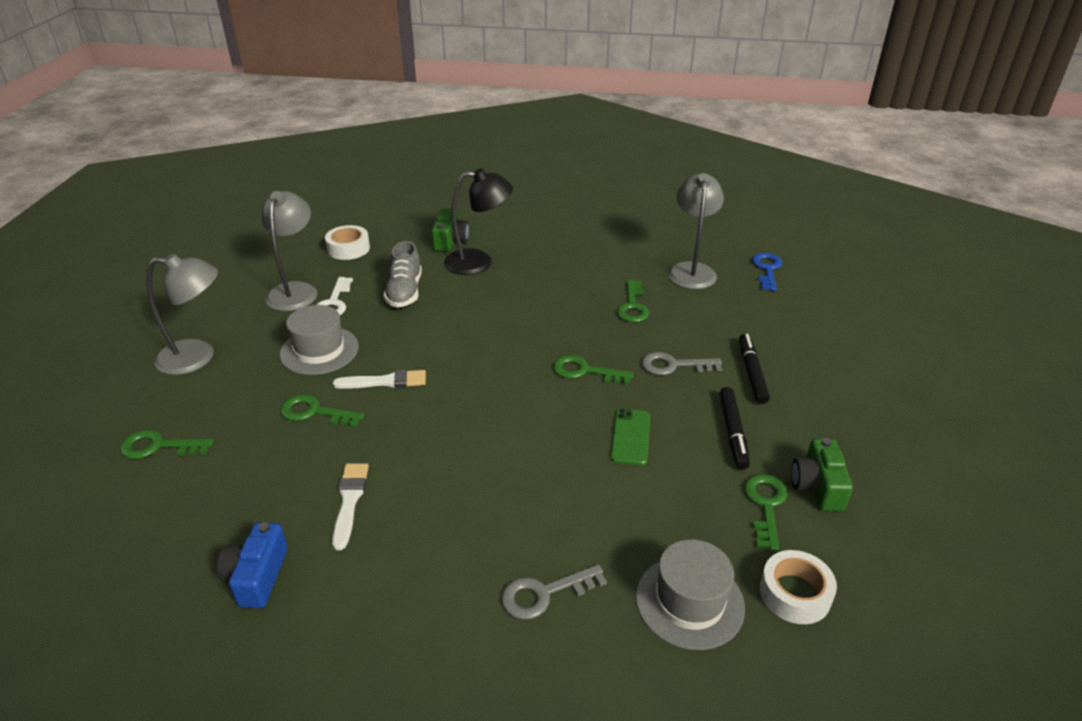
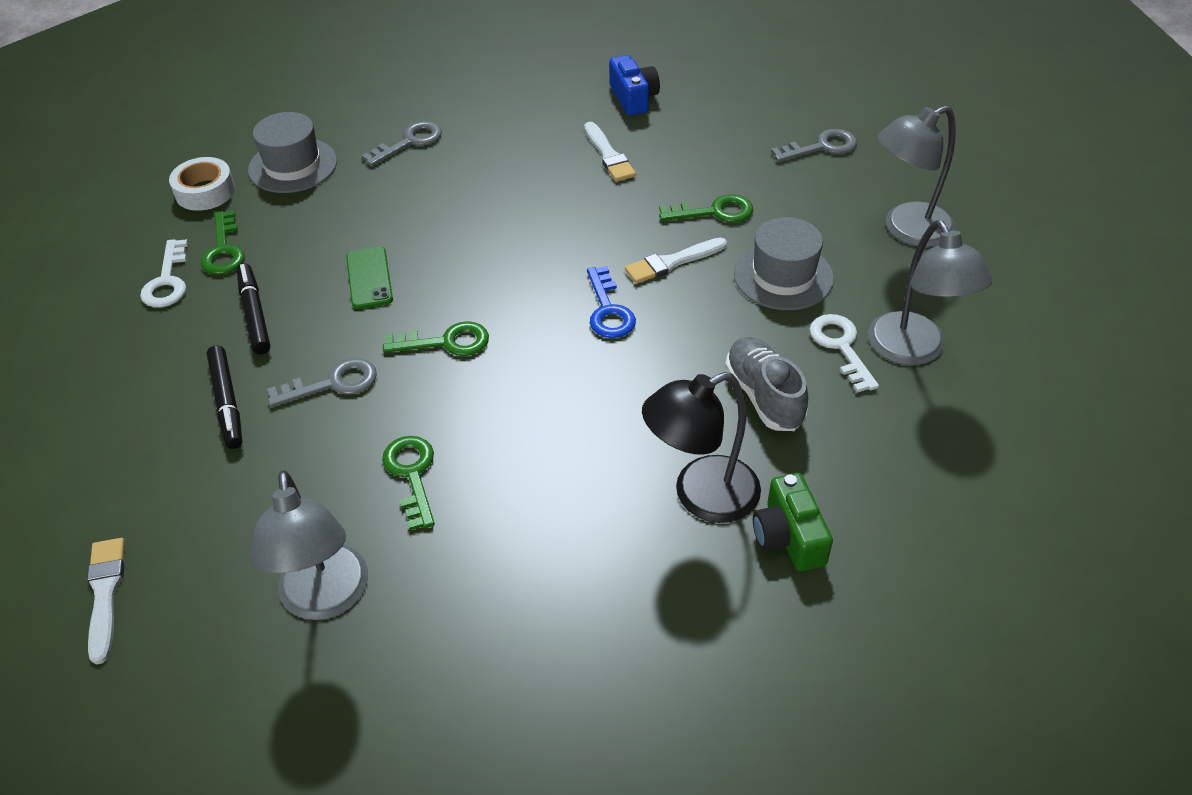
camera: 160 degrees right, 10 degrees up
(159, 446) = (821, 147): green key -> grey key
(348, 248) = (934, 458): white tape -> none
(767, 269) = (181, 650): blue key -> blue key (608, 310)
(814, 297) = (105, 594): none -> white brush
(817, 486) = (167, 281): green camera -> white key

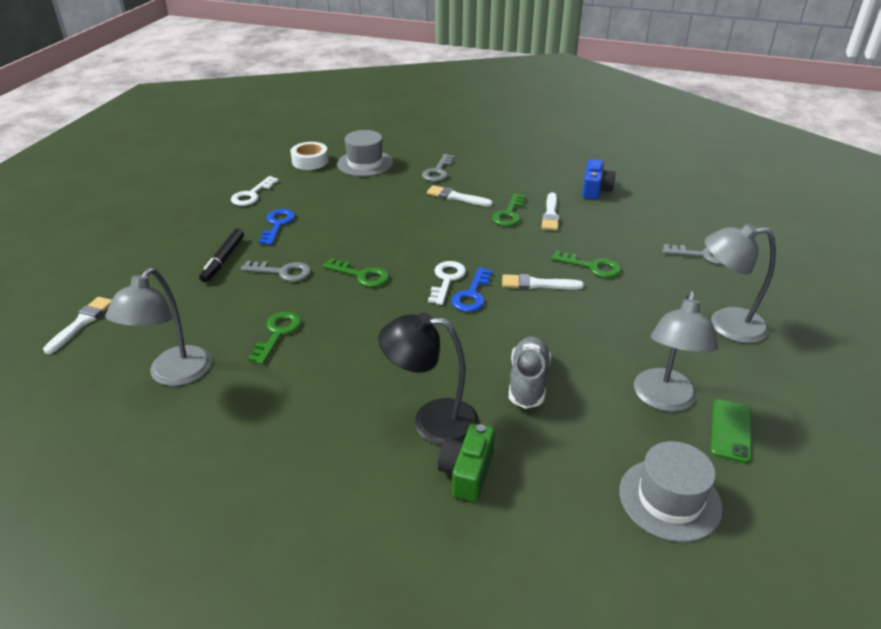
camera: 30 degrees right, 10 degrees down
(224, 250) = (292, 190): green key -> green key (509, 214)
(255, 314) = (277, 224): black marker -> blue key
(369, 278) = (351, 229): green phone -> green phone (731, 431)
(409, 142) = (438, 171): grey key -> grey key turned 120 degrees clockwise
(468, 174) = (456, 197): none -> white brush
(783, 276) = (606, 319): grey hat -> grey hat (669, 499)
(841, 347) = (610, 376): white key -> white key (446, 280)

